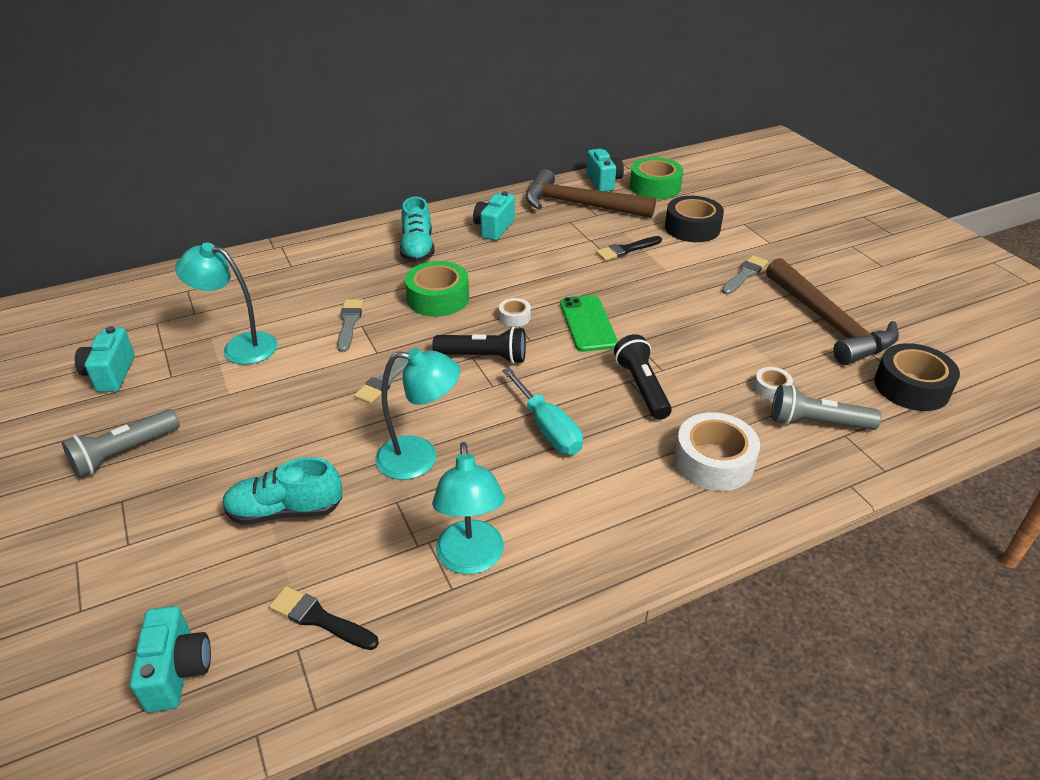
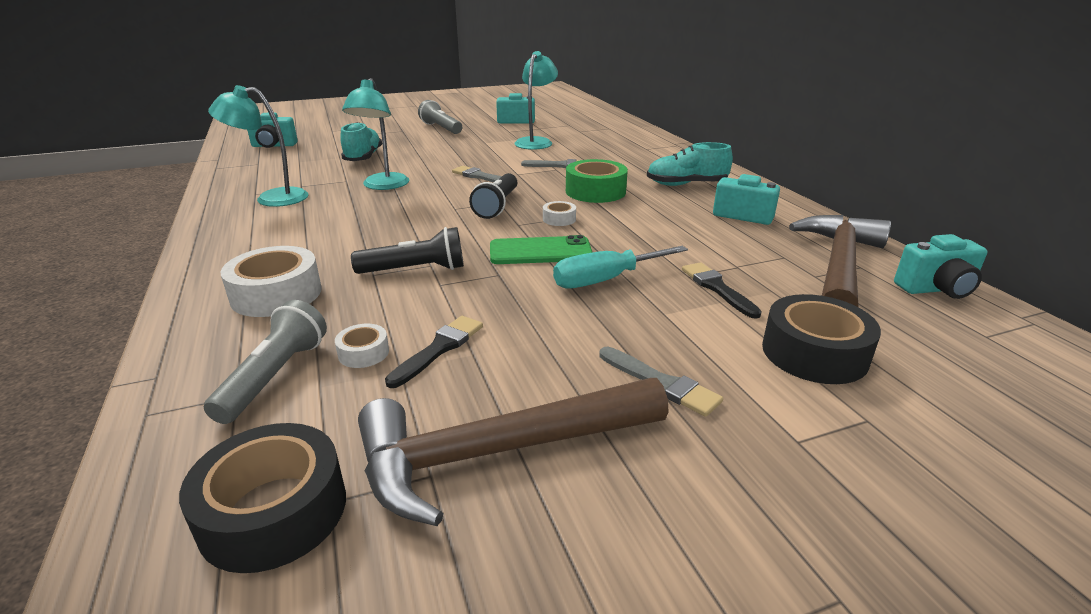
camera: 95 degrees right, 10 degrees down
(319, 619) = (272, 166): black brush -> black brush (439, 349)
(547, 428) = (384, 225): turquoise screwdriver -> turquoise screwdriver (605, 280)
(655, 187) = (959, 334): green tape -> none

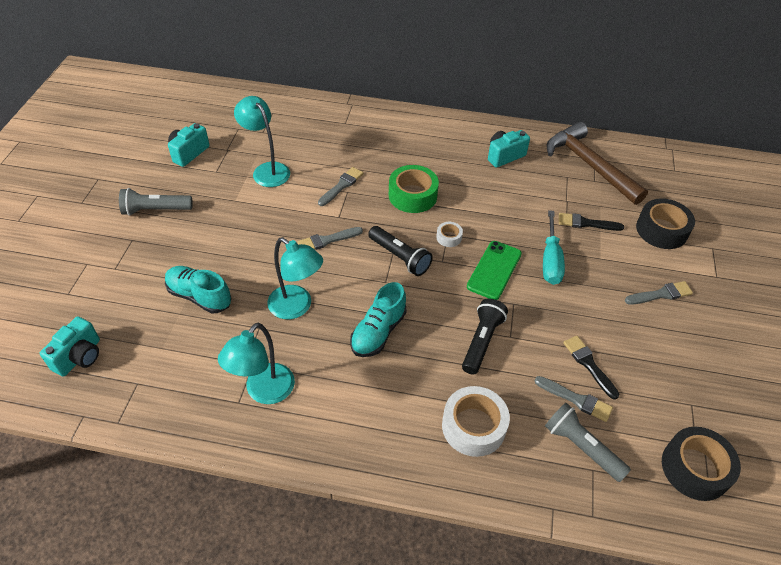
camera: 60 degrees left, 20 degrees up
(363, 353) = (576, 399): white tape -> grey brush
(497, 453) = (686, 375): brown hammer -> none
(686, 184) = (436, 148): turquoise shoe -> turquoise shoe (378, 332)
(936, 289) = (630, 153): turquoise camera -> none

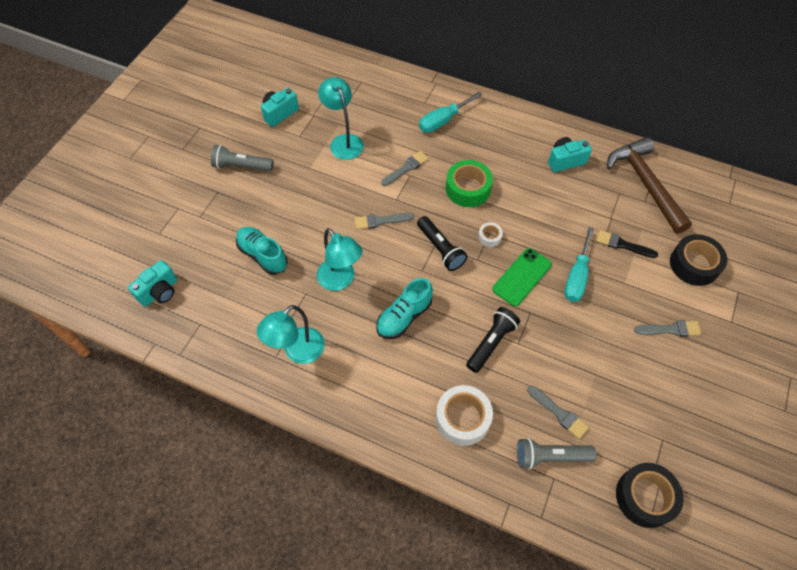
camera: 15 degrees right, 10 degrees up
(369, 137) = (443, 121): none -> turquoise screwdriver
(581, 447) = (550, 456): grey flashlight -> grey flashlight turned 60 degrees counterclockwise
(589, 364) = (580, 383): black brush -> none

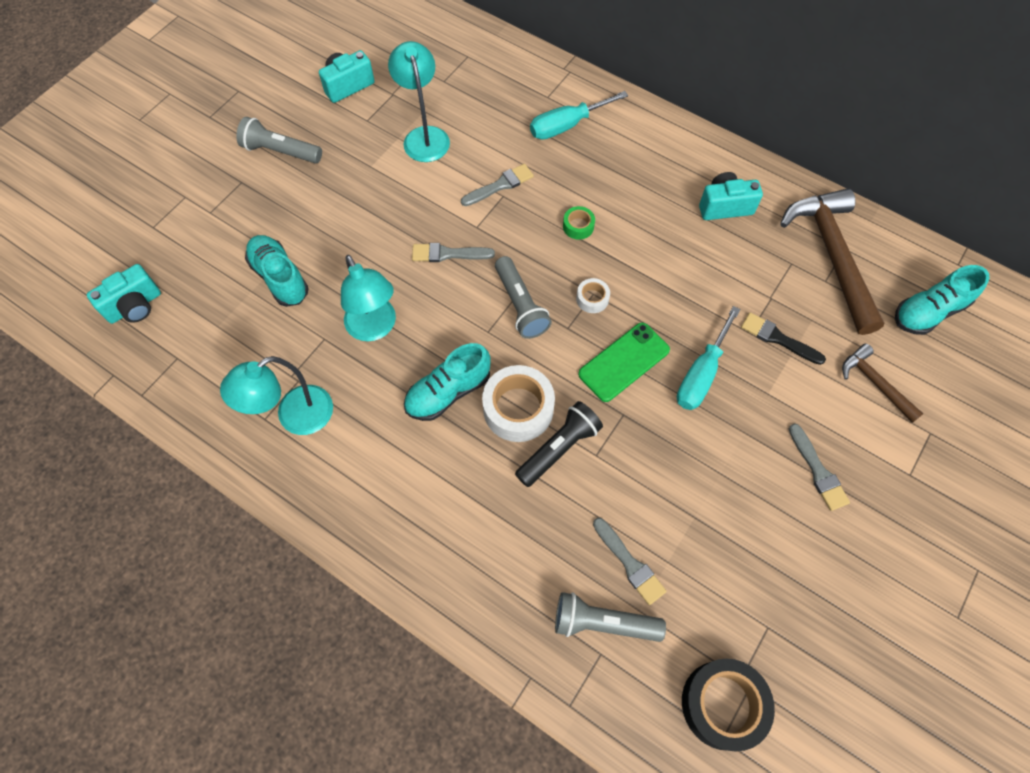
camera: 10 degrees right, 5 degrees up
(440, 249) = (520, 305): black flashlight -> grey flashlight
(462, 418) = (494, 547): white tape -> white tape (518, 408)
(468, 189) = (578, 226): green tape -> green tape, size x0.50
(670, 329) = (818, 471): grey brush -> grey brush turned 60 degrees clockwise
(694, 264) = (875, 383): black tape -> brown hammer
(718, 212) = (929, 312): none -> turquoise shoe

